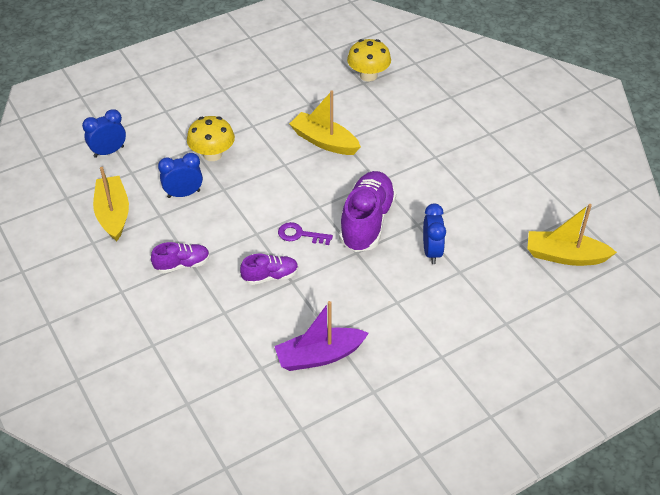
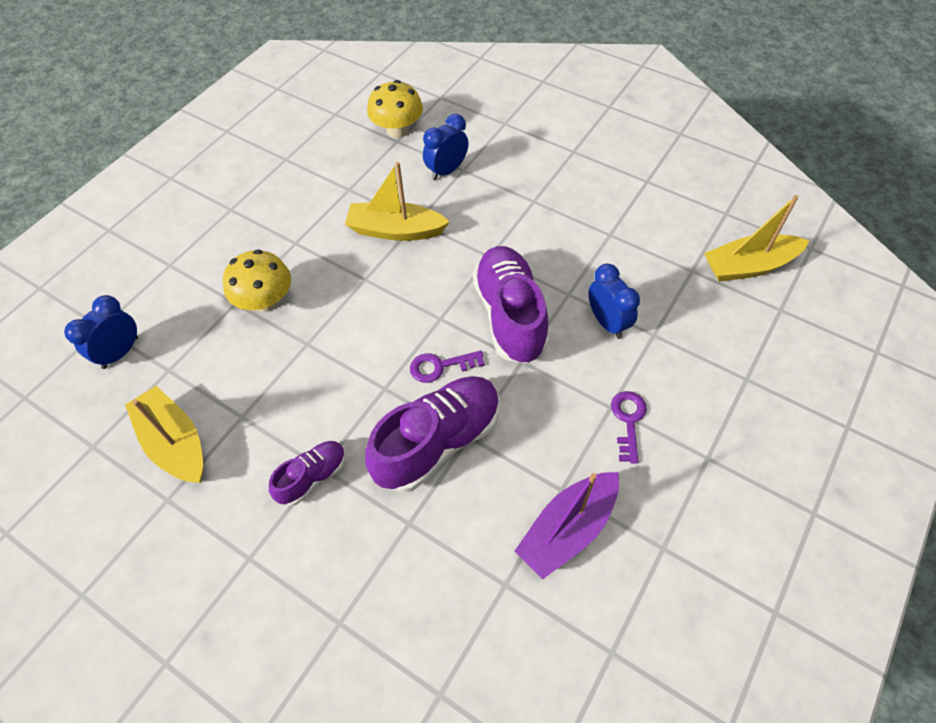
camera: 25 degrees left, 10 degrees up
(183, 194) = (257, 372): blue clock -> blue clock (446, 171)
(270, 276) = (438, 442): purple shoe -> purple shoe, size x1.89
(403, 314) = (628, 421): none -> purple key

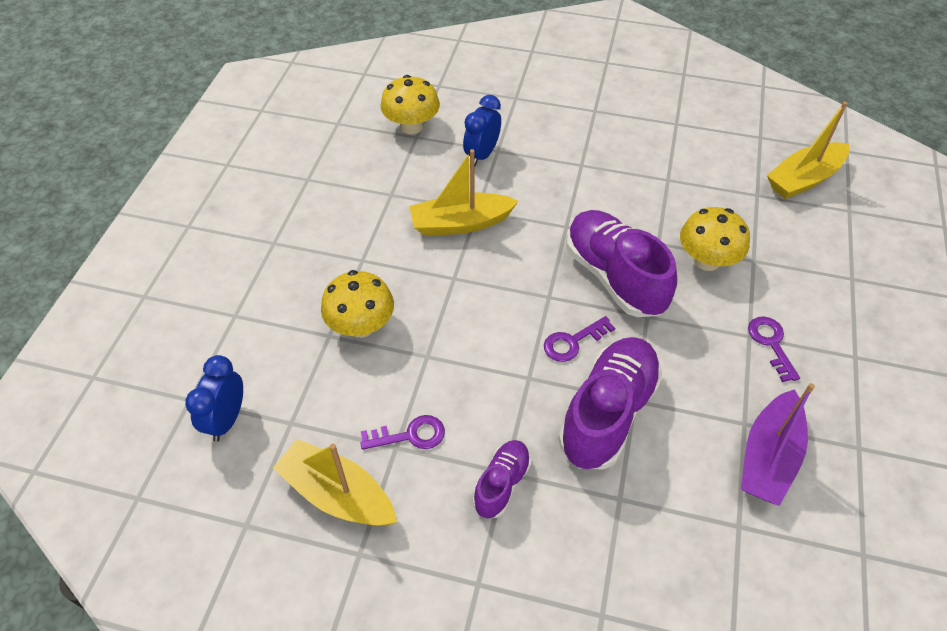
camera: 20 degrees left, 5 degrees down
(258, 410) = (410, 435): none -> purple key
(607, 322) = (707, 260): blue clock -> yellow mushroom

